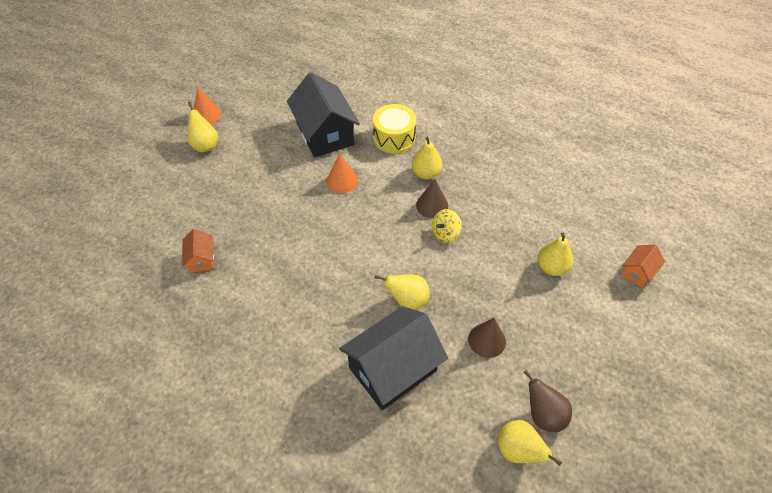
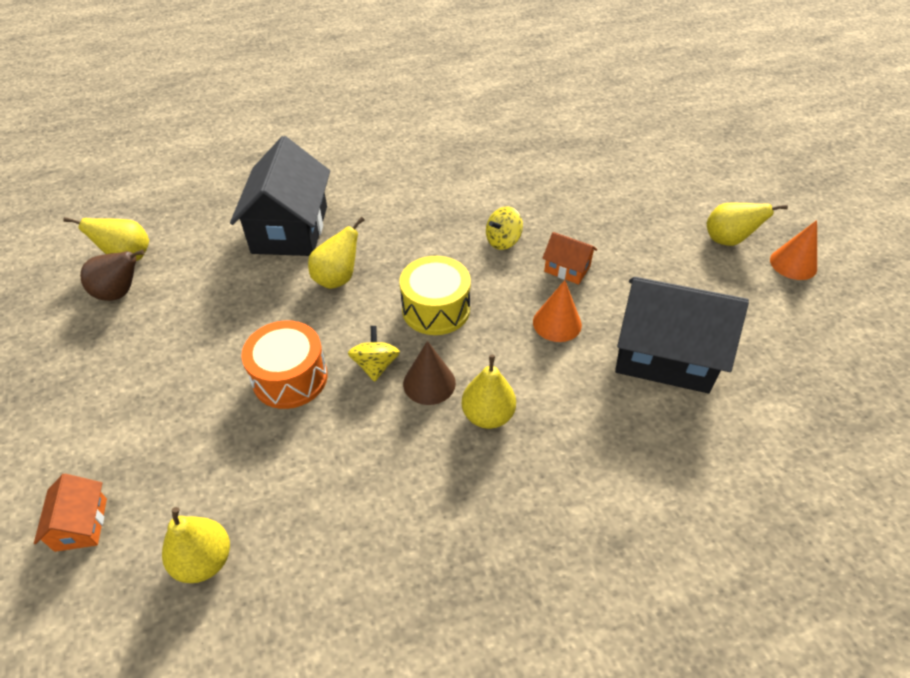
camera: 130 degrees right, 5 degrees down
(201, 259) = (547, 176): orange house -> orange house (567, 269)
(295, 241) = (503, 241): none -> yellow spinning top
(394, 138) = (592, 427): yellow drum -> yellow drum (436, 309)
(487, 340) = (225, 306): brown cone -> none
(491, 262) = (290, 378): none -> orange drum
(551, 267) = (211, 431): yellow pear -> yellow pear (204, 561)

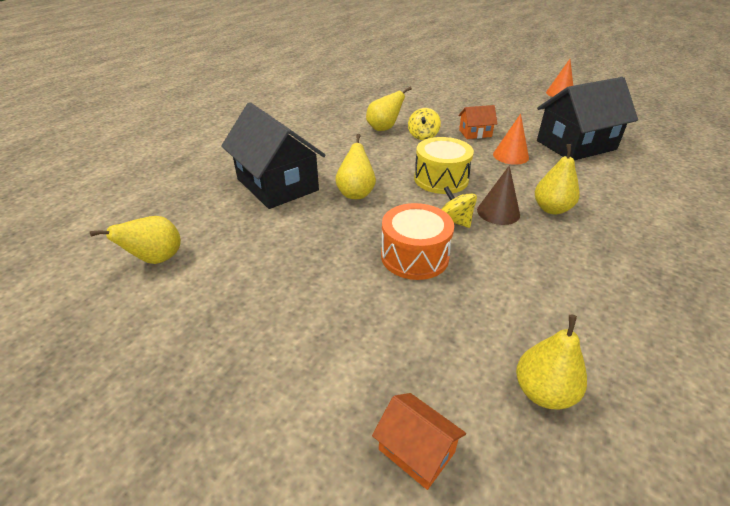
camera: 40 degrees left, 10 degrees down
(120, 293) = (187, 284): brown pear -> none
(727, 240) = (522, 95): yellow pear -> yellow pear (384, 128)

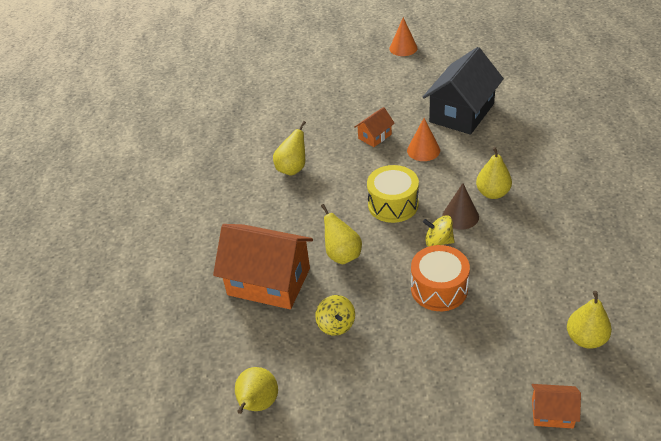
camera: 30 degrees left, 5 degrees up
(277, 184) = (269, 281): black house -> orange house
(423, 136) = (334, 161): yellow spinning top -> yellow spinning top (336, 325)

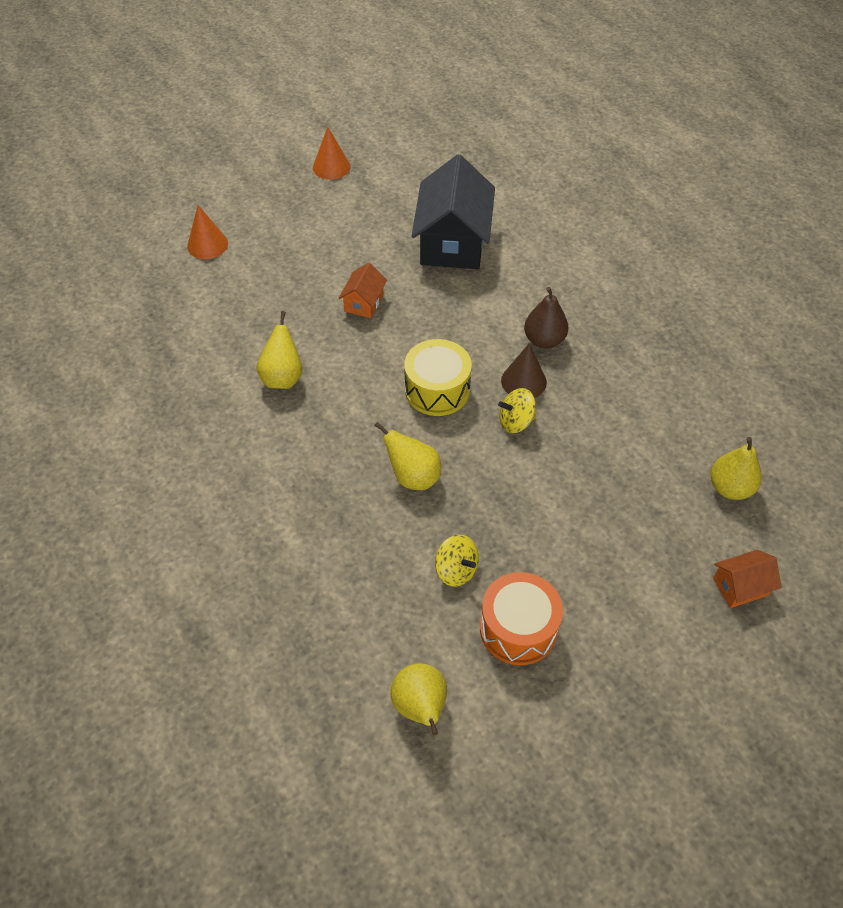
camera: 30 degrees left, 10 degrees up
(269, 281) = (341, 543): orange house -> none
(423, 150) = (434, 306): orange cone -> orange cone (207, 245)
(439, 289) = (548, 482): orange drum -> orange drum (518, 628)
(492, 193) = (544, 340): yellow pear -> brown pear

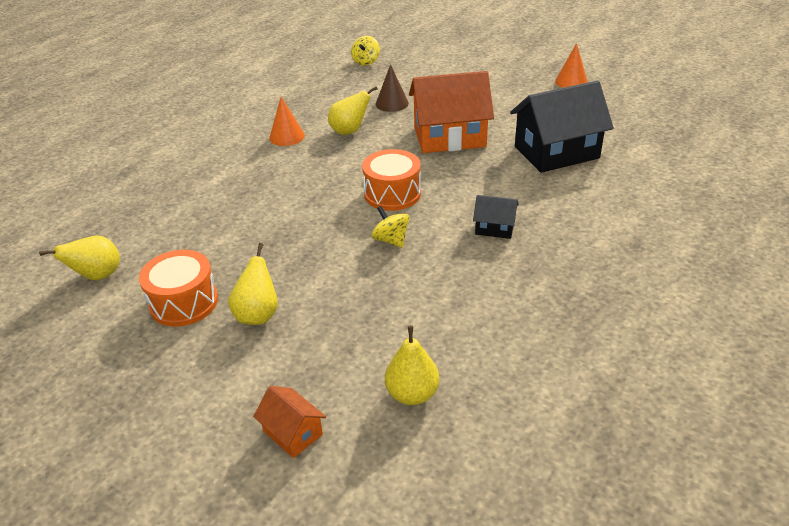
camera: 65 degrees right, 15 degrees down
(207, 245) = (441, 68): orange cone -> orange cone (287, 136)
(364, 303) = (449, 137): orange house -> orange house, size x2.14
(413, 477) = (299, 209): yellow pear -> yellow pear (258, 315)
(437, 390) = (392, 194): yellow drum -> orange drum
(456, 570) = (224, 255): yellow spinning top -> yellow spinning top (366, 61)
(523, 381) = (438, 231): brown cone -> brown cone (392, 103)
(544, 340) = (495, 228): brown pear -> black house

